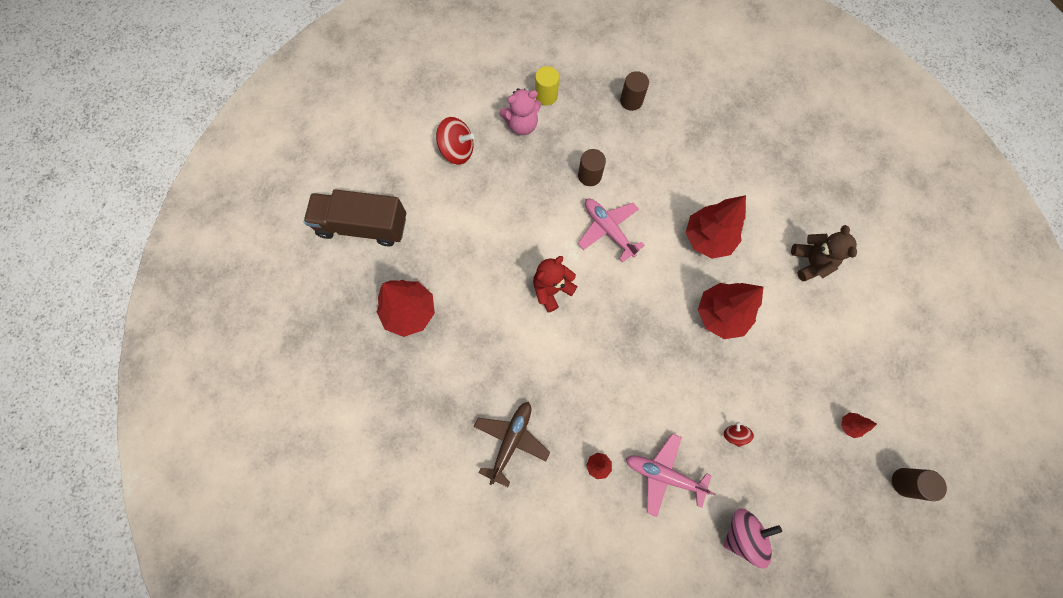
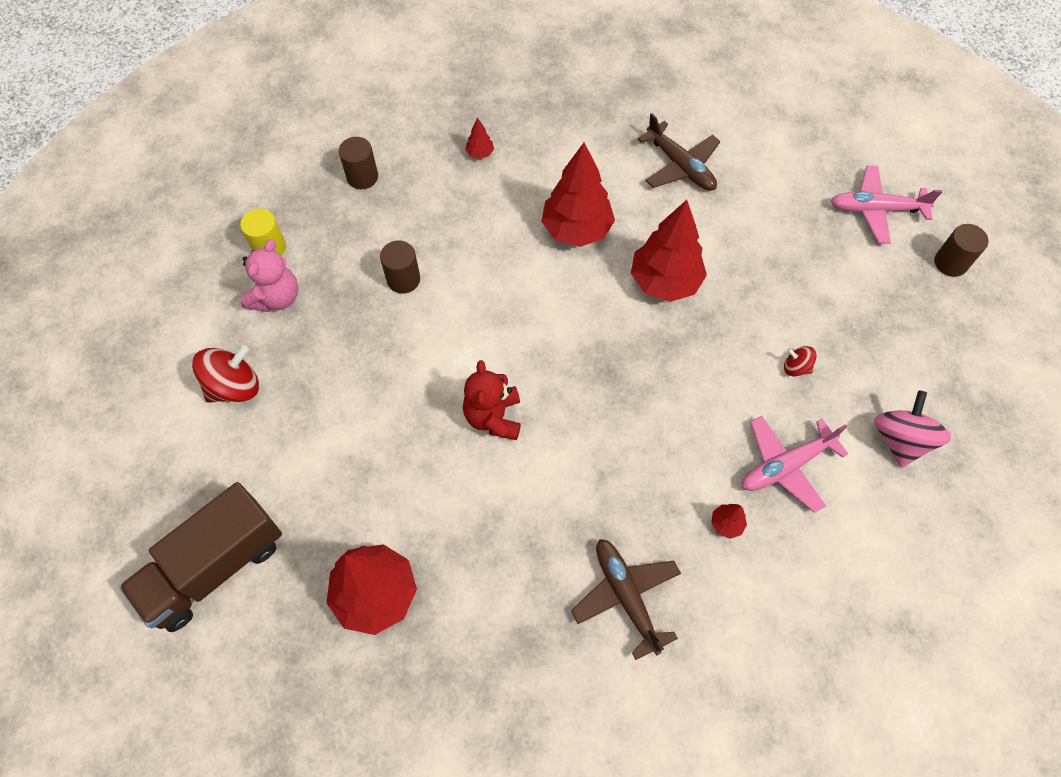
camera: 50 degrees left, 10 degrees down
(608, 229) = (480, 310): pink plane -> pink plane (875, 210)
(810, 262) = (680, 166): brown teddy bear -> brown plane
(849, 425) = (863, 263): red tree -> red tree (480, 153)

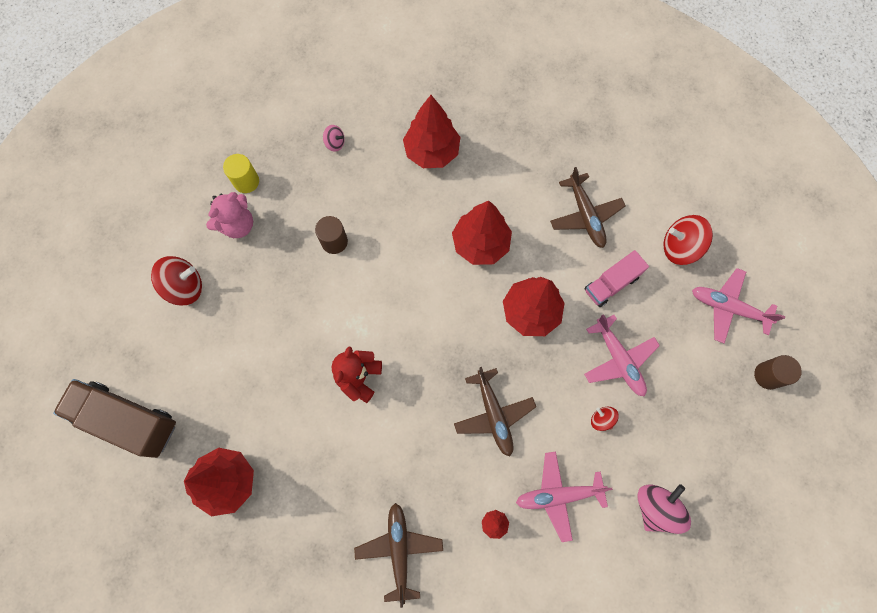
camera: 20 degrees right, 10 degrees up
(214, 567) = (127, 420): brown truck -> brown truck turned 45 degrees clockwise
(362, 177) = (335, 143): brown cylinder -> pink spinning top
(480, 153) = (432, 152): red tree -> red tree, size x2.40
(671, 404) = (494, 414): none -> brown plane
(740, 225) = (611, 284): none -> pink truck
(785, 299) = (619, 360): none -> pink plane
(796, 166) = (680, 247): none -> red spinning top

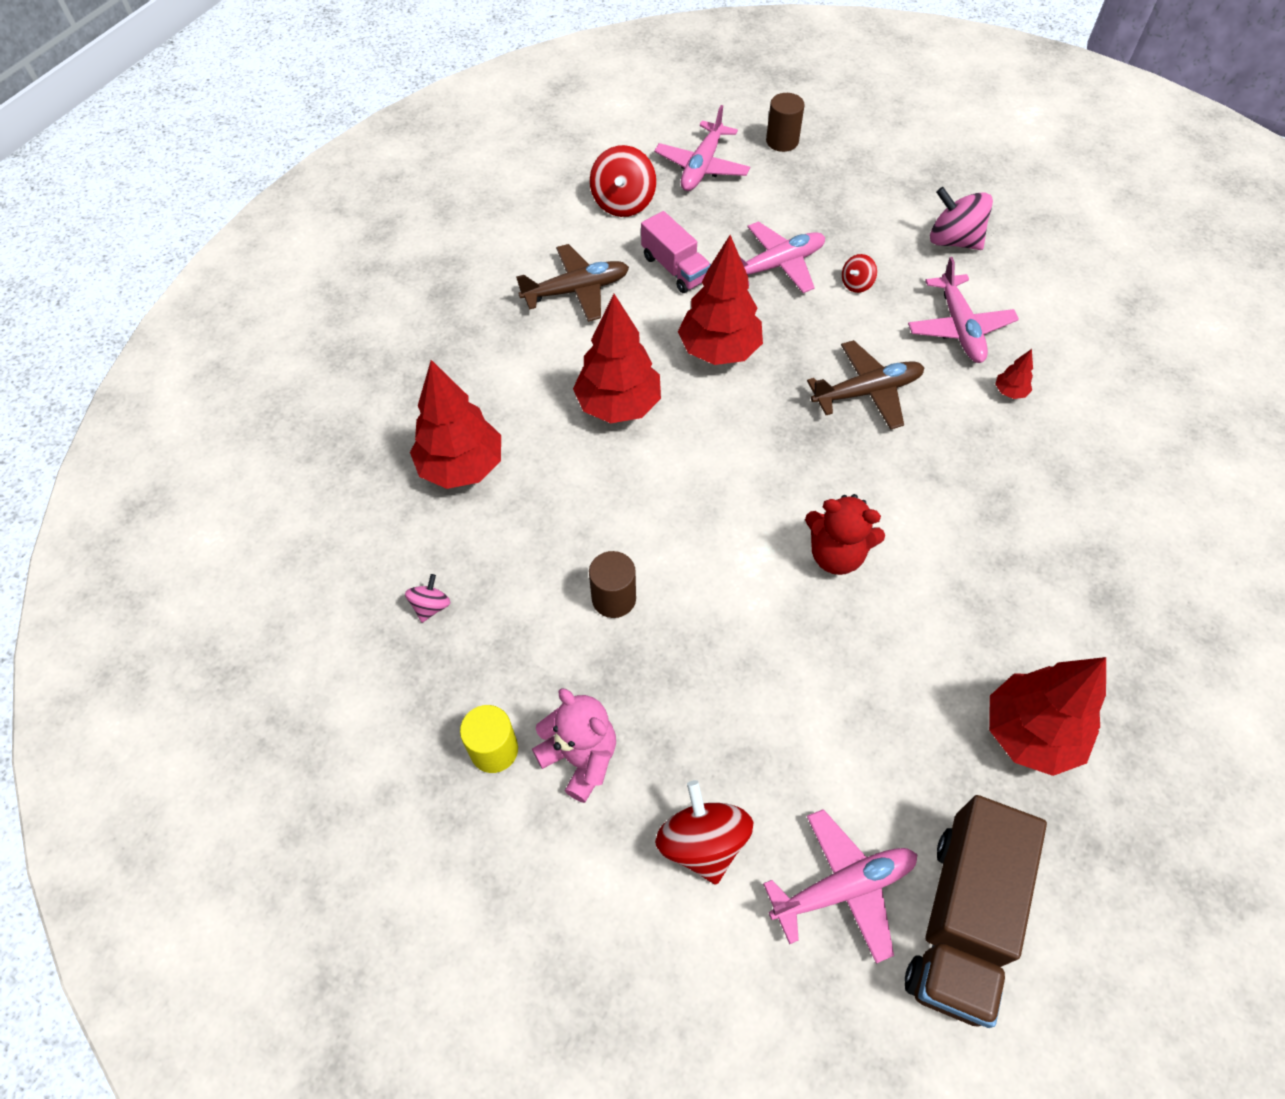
camera: 90 degrees left, 15 degrees down
(152, 359) = (843, 887): none -> pink plane
(399, 549) = (1070, 496): brown plane -> none

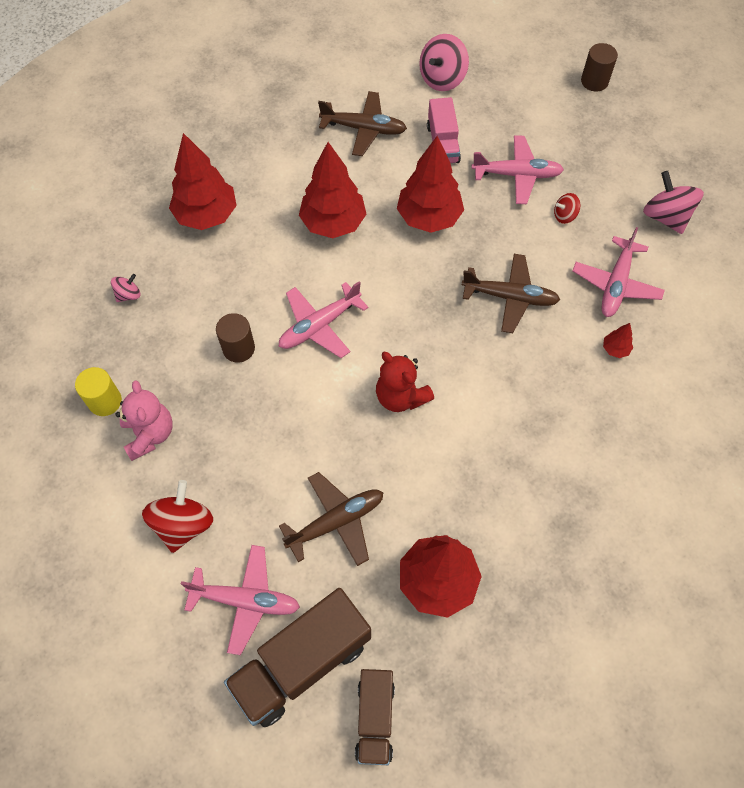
camera: 30 degrees right, 5 degrees up
(623, 203) = (442, 79): red spinning top -> pink spinning top
(702, 167) = (519, 76): pink plane -> pink plane (319, 326)
(874, 733) = (336, 522): none -> brown plane
(1087, 932) = (375, 719): none -> brown truck

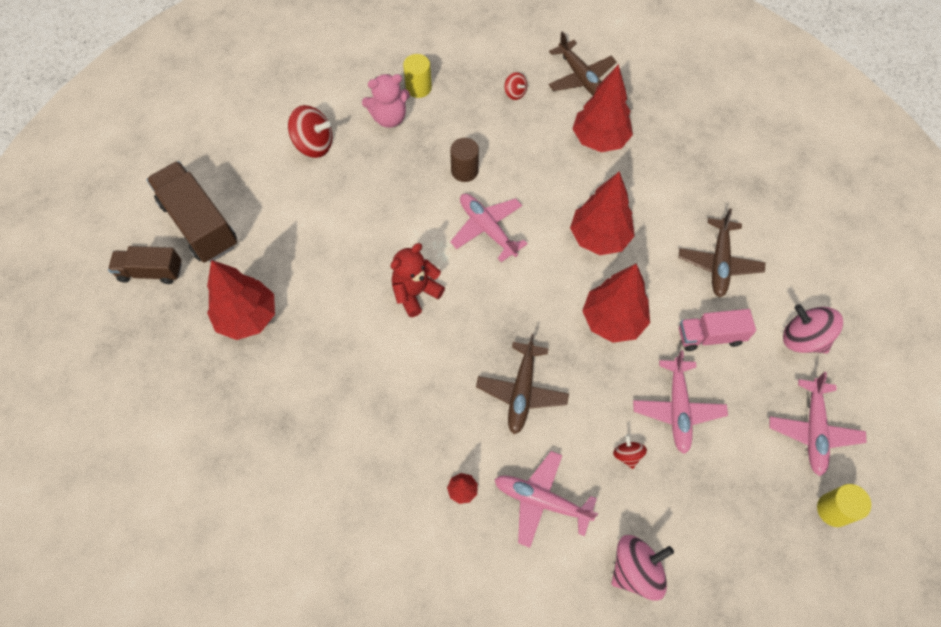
camera: 90 degrees right, 0 degrees up
(128, 295) = (515, 93): pink spinning top -> red spinning top
(246, 600) = (251, 187): pink plane -> pink plane (813, 431)
(336, 522) = (305, 245): brown plane -> brown plane (581, 78)
(594, 81) = (833, 510): brown cylinder -> yellow cylinder

